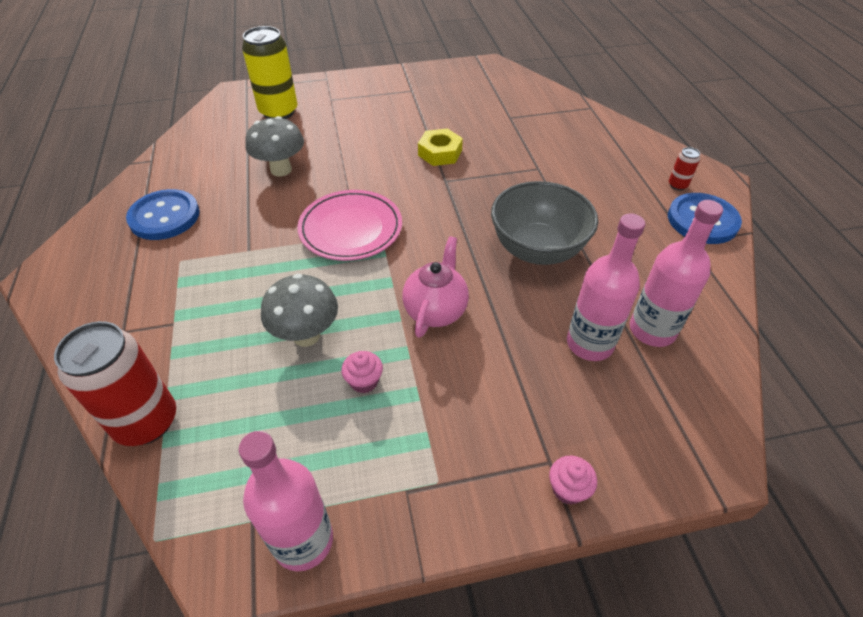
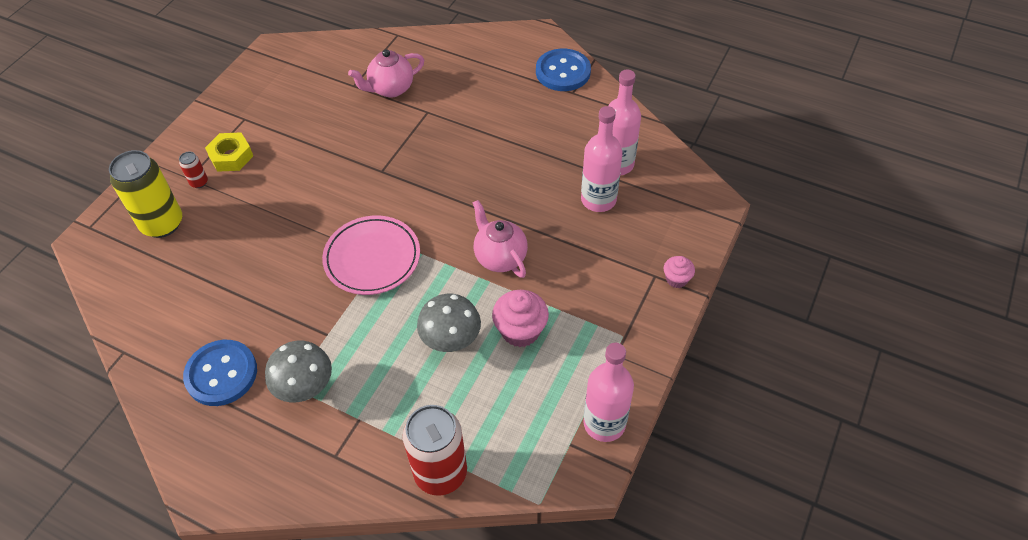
camera: 50 degrees left, 5 degrees up
(281, 170) = (249, 264): grey mushroom -> grey mushroom (306, 389)
(364, 381) = (520, 331): pink cupcake -> pink cupcake, size x1.72
(440, 153) = (346, 153): yellow nut -> yellow nut (231, 156)
(533, 136) = (390, 89): none -> pink teapot
(537, 249) = (502, 169): grey bowl -> none
(677, 185) = (522, 57): red can -> red can (199, 182)

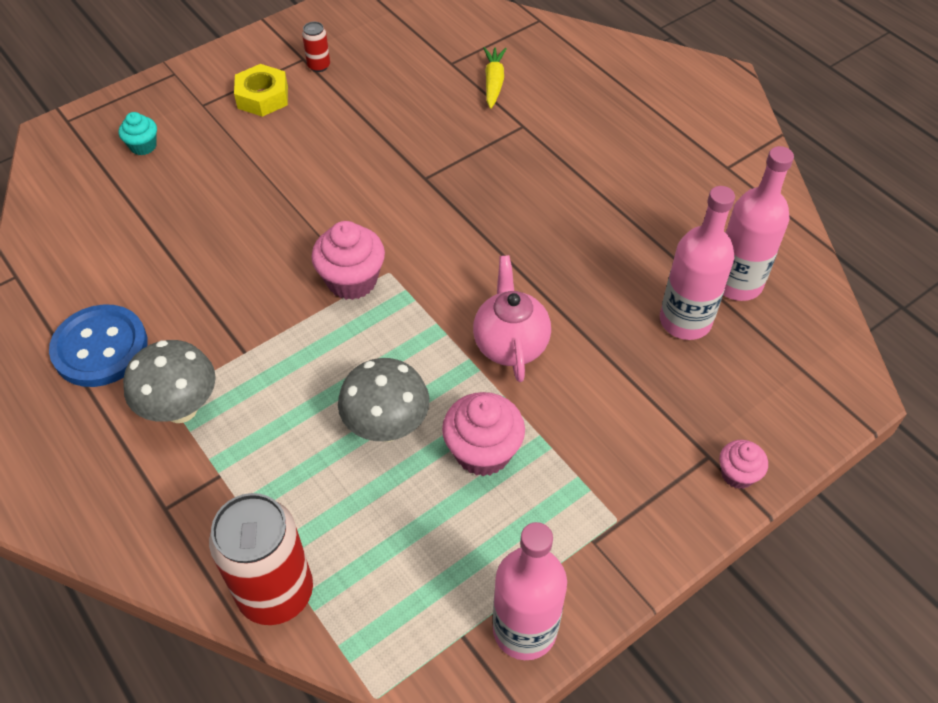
camera: 25 degrees right, 0 degrees up
(162, 224) = (143, 146): yellow can -> turquoise cupcake
(199, 182) = (210, 114): red can -> red can (319, 66)
(372, 258) = (352, 280): pink plate -> pink cupcake
(390, 89) = (493, 82): pink teapot -> yellow carrot
(563, 72) = (728, 136): blue button -> none

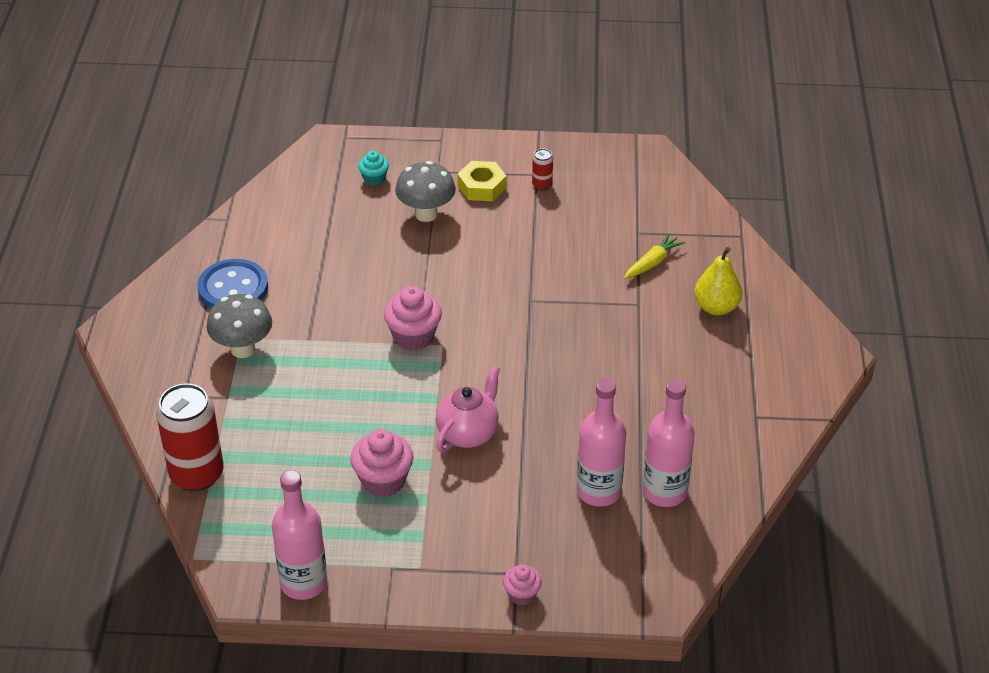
camera: 40 degrees right, 10 degrees down
(387, 427) = (343, 432): grey mushroom -> grey mushroom (426, 214)
(589, 91) = (716, 307): none -> yellow pear

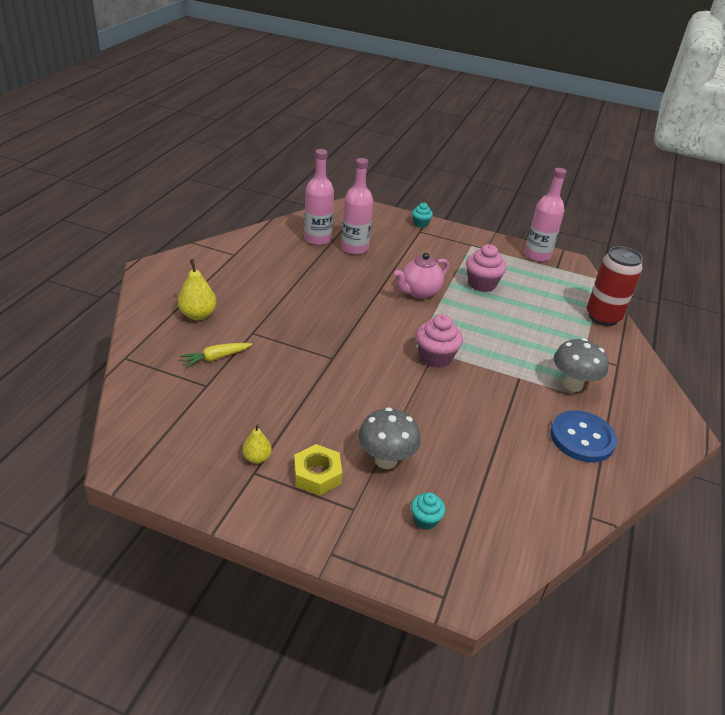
camera: 165 degrees left, 5 degrees down
(522, 594) = (420, 224): pink cupcake -> turquoise cupcake
(542, 185) = (257, 458): red can -> yellow pear

